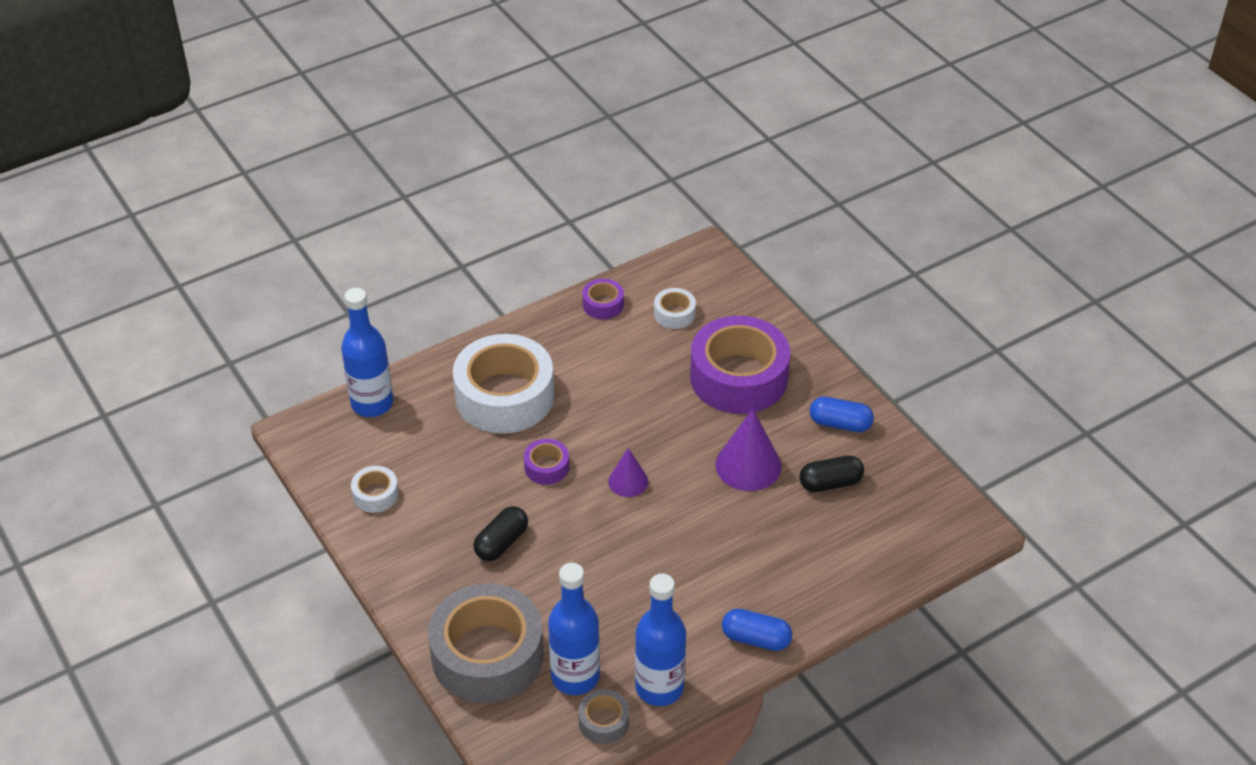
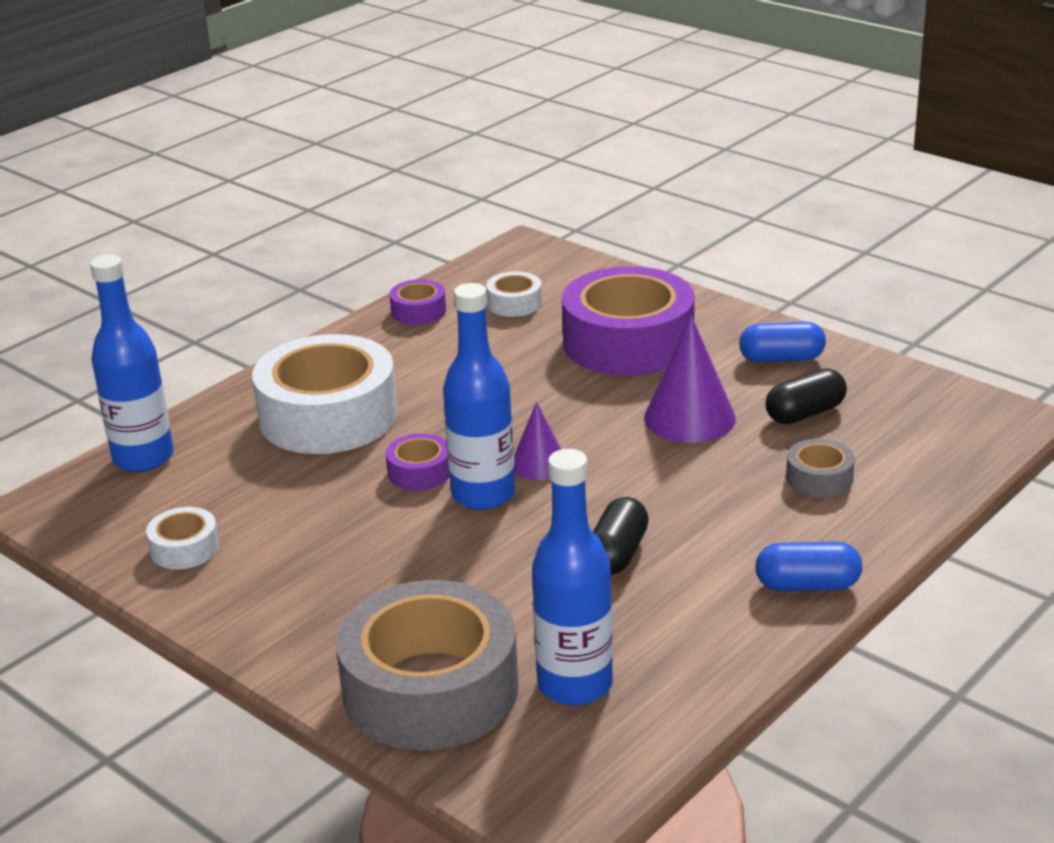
camera: 15 degrees left, 15 degrees down
(501, 543) = (393, 561): black capsule -> black capsule (617, 554)
(604, 722) = (645, 727): grey tape -> grey tape (819, 478)
(659, 687) = (704, 668): blue bottle -> blue bottle (483, 494)

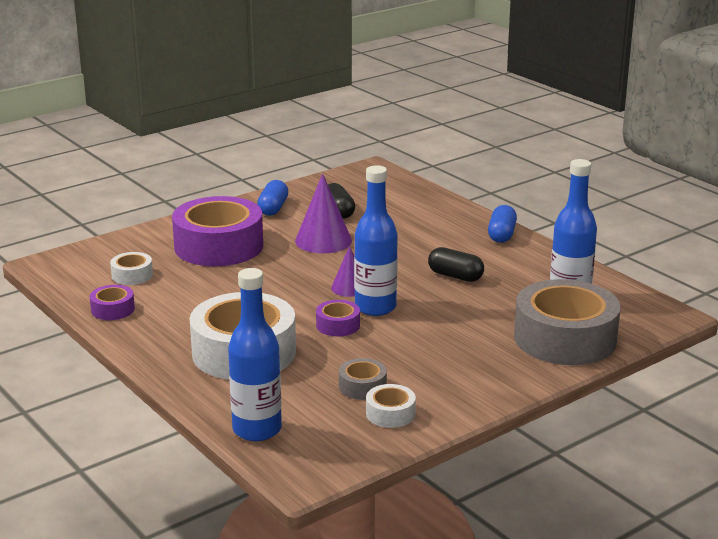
camera: 80 degrees left, 5 degrees down
(819, 478) = (406, 218): grey tape -> grey tape (362, 386)

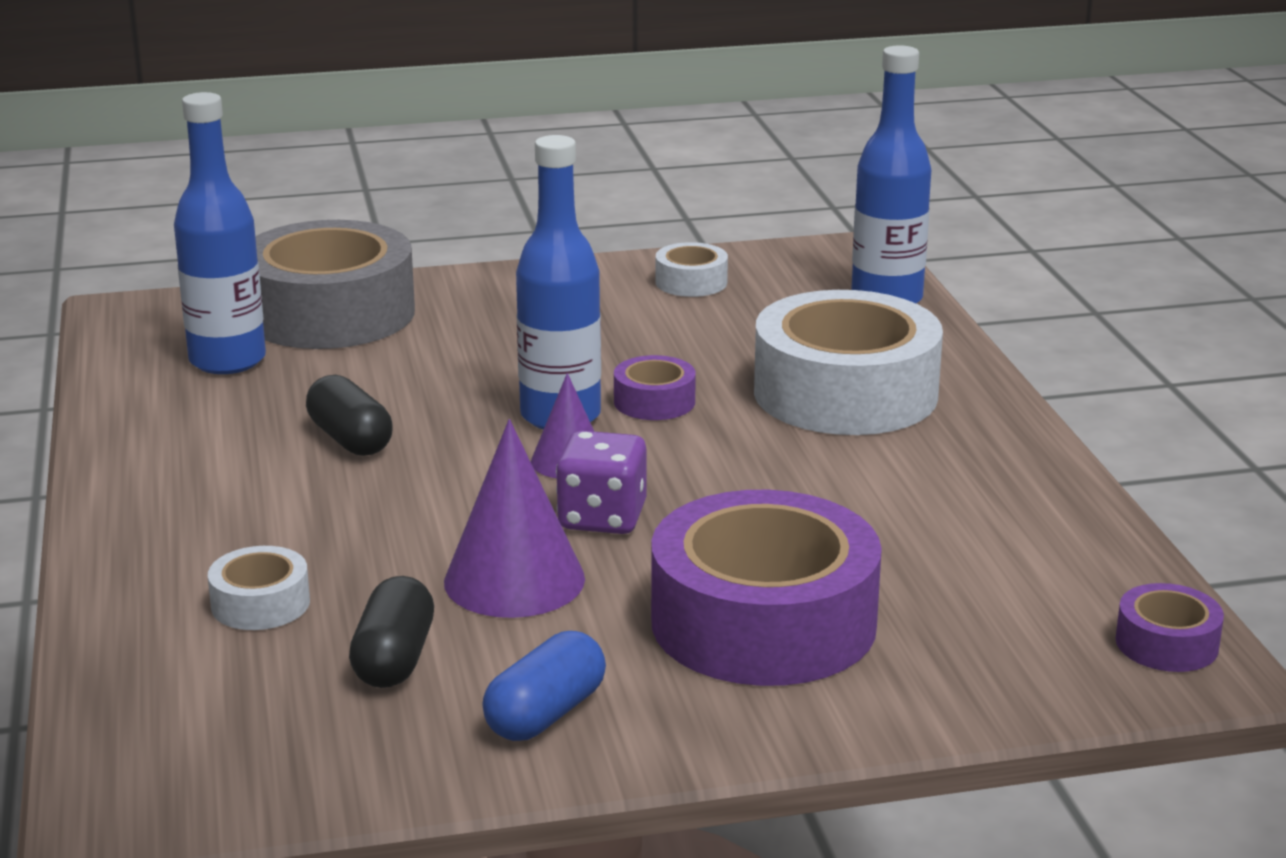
camera: 155 degrees left, 0 degrees up
(113, 309) = (1059, 517): purple tape -> purple tape (1166, 643)
(132, 275) = (998, 588): white tape -> white tape (260, 603)
(311, 268) = (602, 518): none -> purple dice
(362, 386) = (698, 316): grey tape -> none
(501, 235) = (132, 503): blue capsule -> none

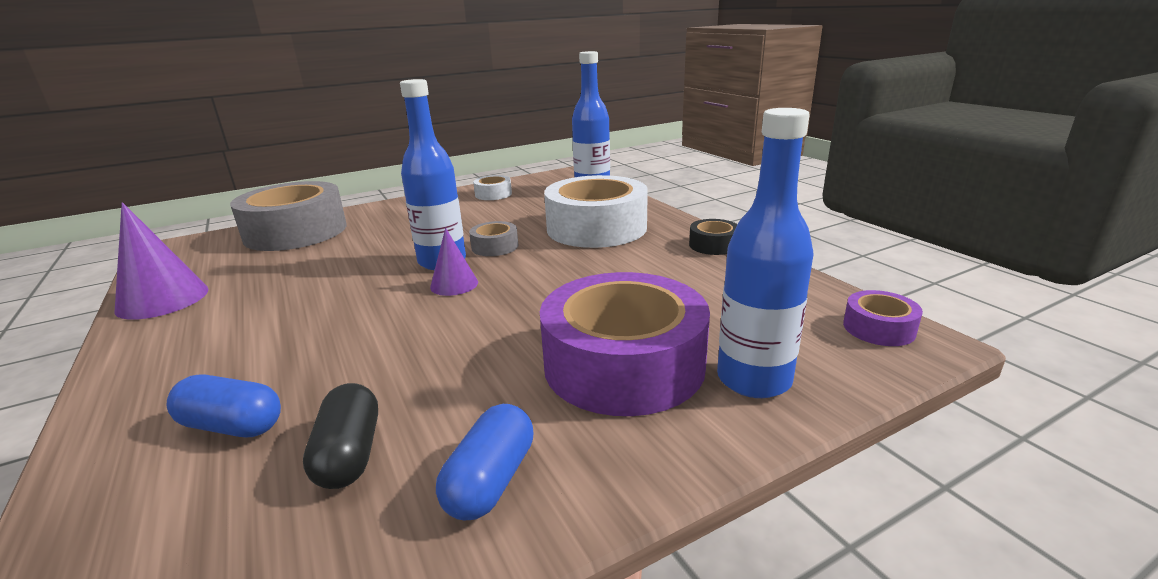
camera: 15 degrees left, 0 degrees up
(227, 361) = (228, 263): blue bottle -> blue bottle (754, 379)
(260, 603) = (232, 426): white tape -> blue capsule
(350, 439) = (309, 294): black capsule -> none
(514, 580) = (437, 367): purple cone -> purple cone (162, 299)
(602, 518) = (486, 314): purple dice -> none
(654, 402) = (495, 246): purple tape -> grey tape
(1028, 463) = (713, 245): none -> black tape

